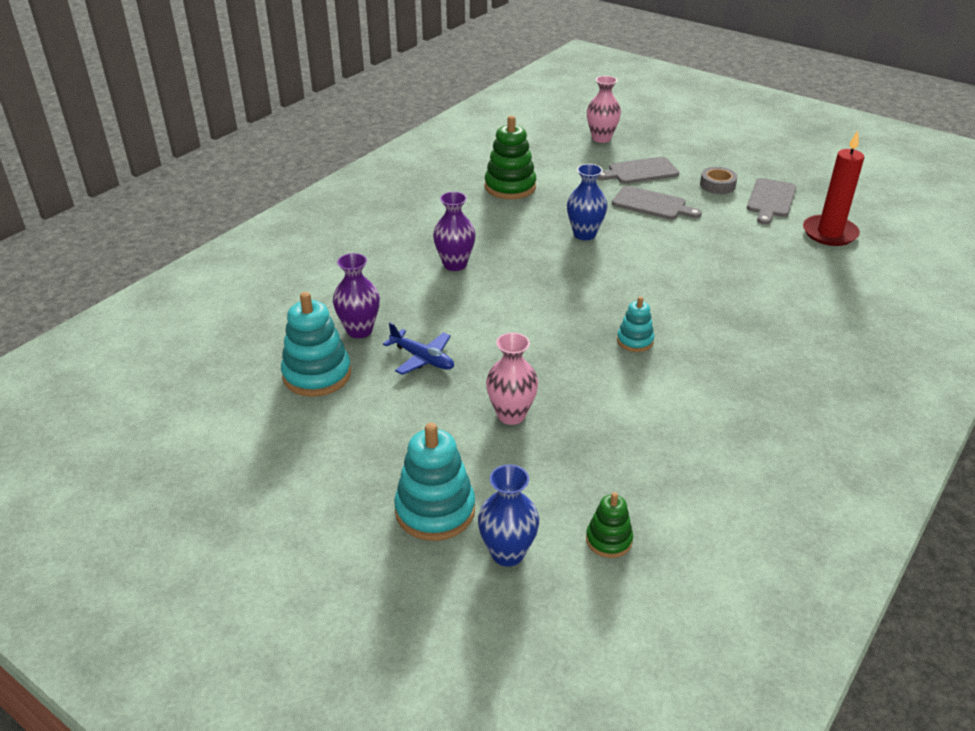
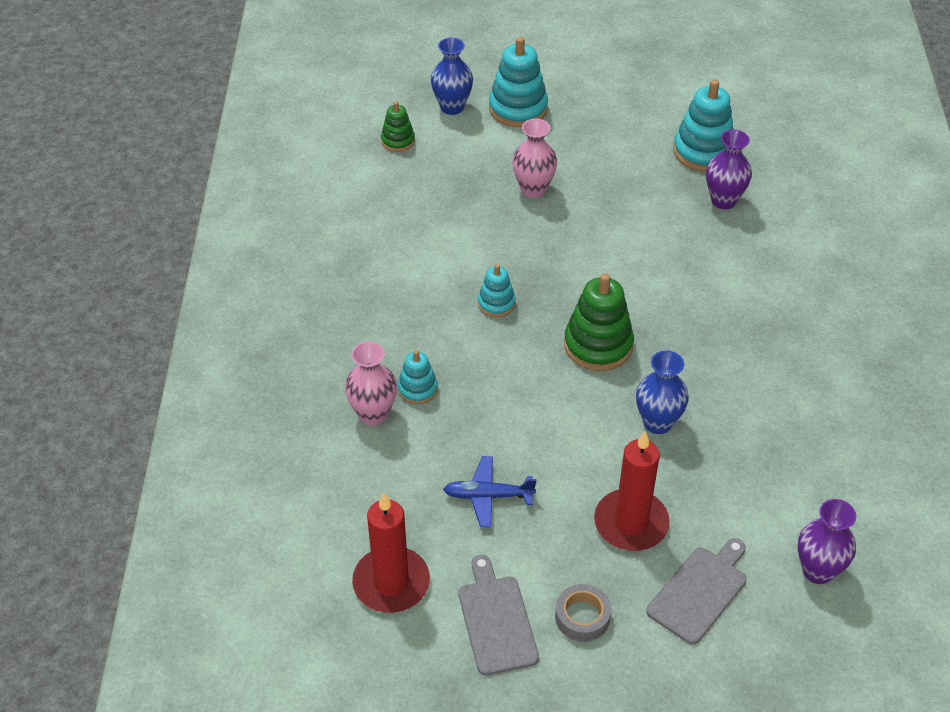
camera: 145 degrees right, 10 degrees up
(422, 358) = (646, 201): blue plane -> blue plane (488, 496)
(455, 264) = (734, 310): purple vase -> purple vase (818, 570)
(510, 187) = (815, 462): green stacking toy -> green stacking toy (598, 345)
(601, 138) = (819, 652): pink vase -> pink vase (373, 414)
(652, 204) = (631, 523): grey cutting board -> red candle
(746, 314) = (417, 389): none -> turquoise stacking toy

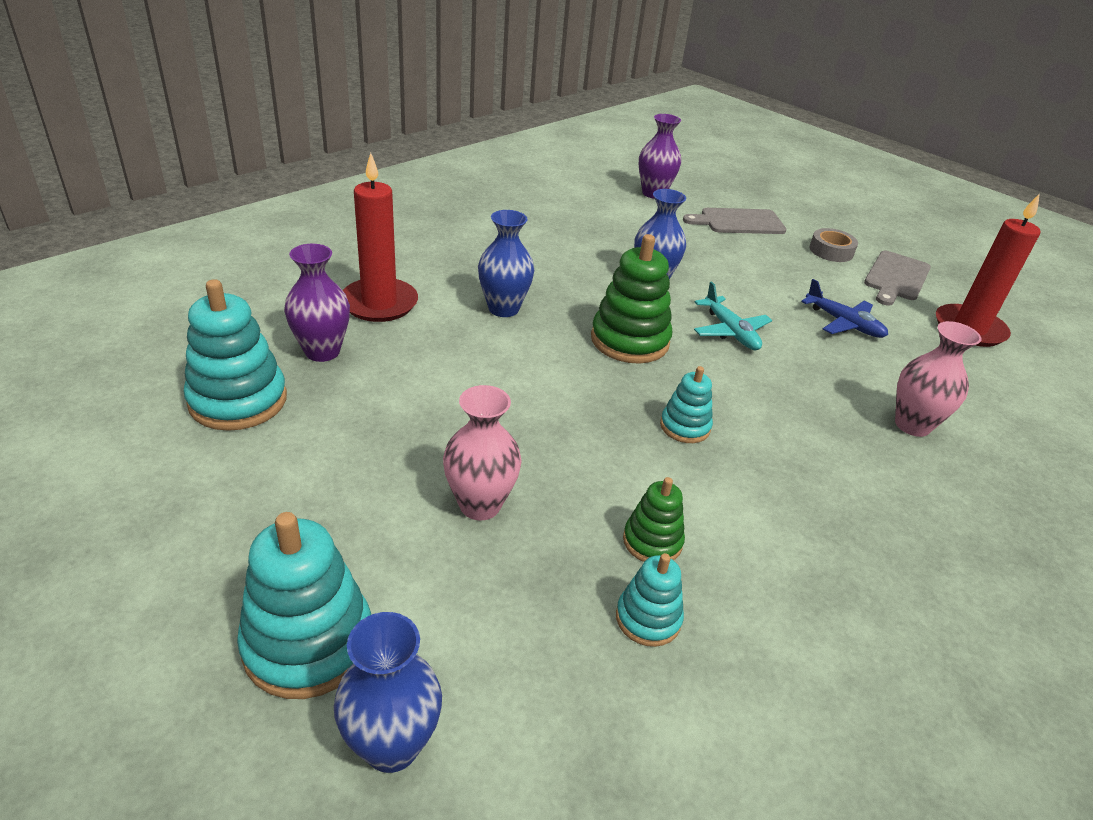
camera: 140 degrees left, 10 degrees down
(398, 141) = (564, 752): green stacking toy -> green stacking toy (652, 541)
(417, 389) = (846, 415): turquoise stacking toy -> turquoise stacking toy (648, 618)
(552, 411) = (730, 331): none -> turquoise plane
(631, 523) = (745, 260): red candle -> red candle (379, 303)
(698, 307) = (503, 309): none -> blue vase

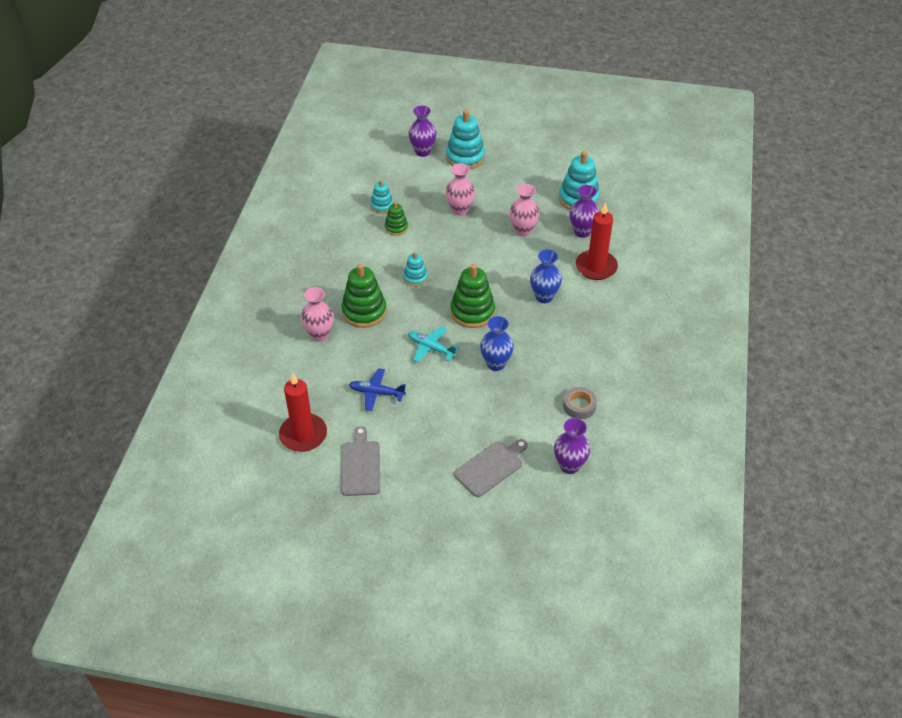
camera: 150 degrees right, 10 degrees up
(392, 745) = (422, 151): blue vase -> purple vase
(412, 402) = (523, 231): none -> pink vase
(814, 421) = (364, 311): none -> green stacking toy
(831, 251) = (413, 471): grey tape -> grey tape (579, 406)

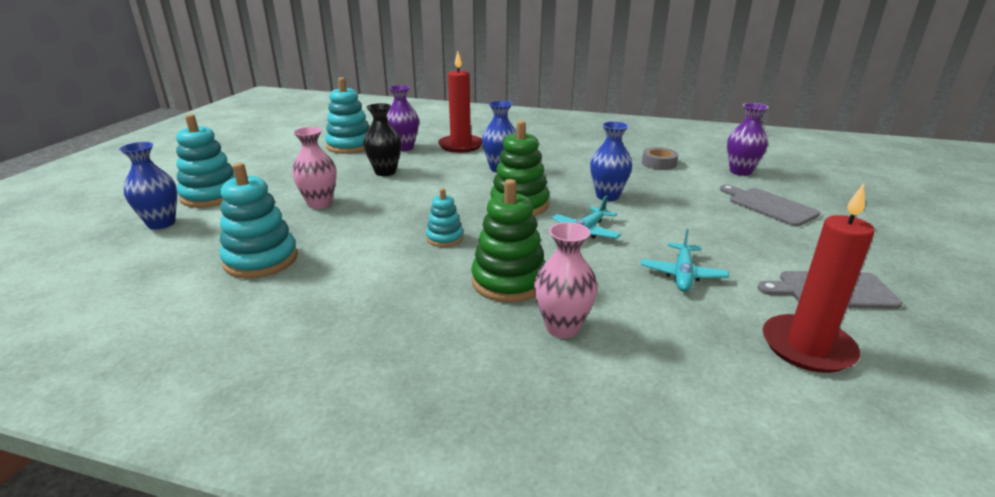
camera: 85 degrees left, 20 degrees down
(376, 393) = (682, 274): blue plane -> turquoise plane
(382, 206) = (261, 260): turquoise stacking toy -> turquoise stacking toy, size x1.78
(396, 228) = (324, 249): green stacking toy -> none
(422, 151) = (161, 223): purple vase -> blue vase
(523, 231) = (385, 172): pink vase -> black vase

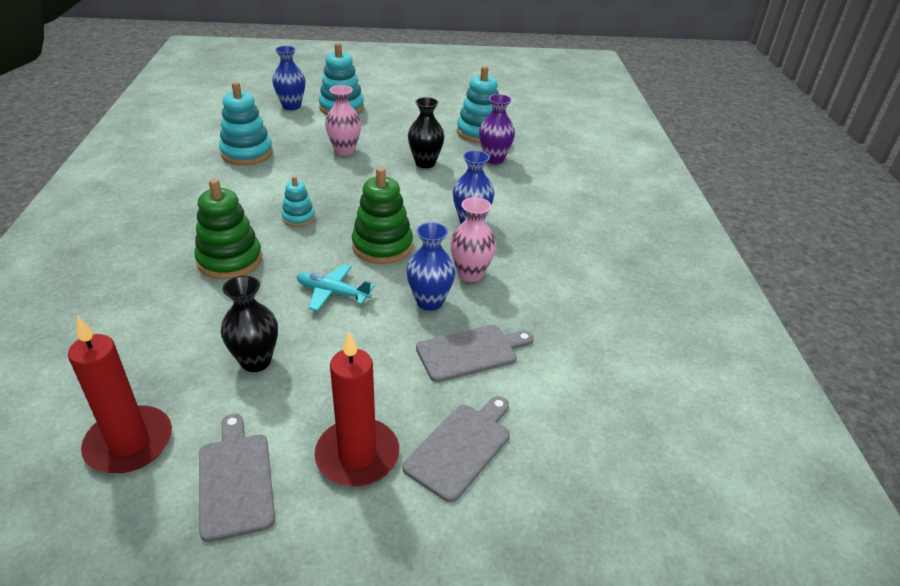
camera: 70 degrees right, 10 degrees up
(460, 146) = (523, 188): red candle -> red candle (357, 455)
(562, 327) = (162, 295): pink vase -> pink vase (470, 274)
(658, 163) = (563, 340): grey tape -> none
(670, 191) = (470, 352): none -> grey cutting board
(682, 274) = (256, 361): turquoise plane -> black vase
(740, 171) = (582, 426): purple vase -> none

